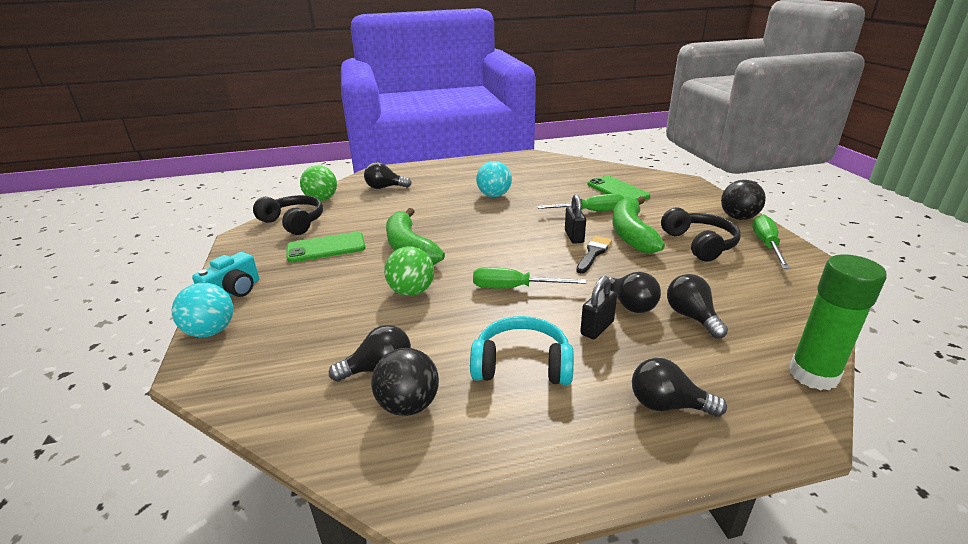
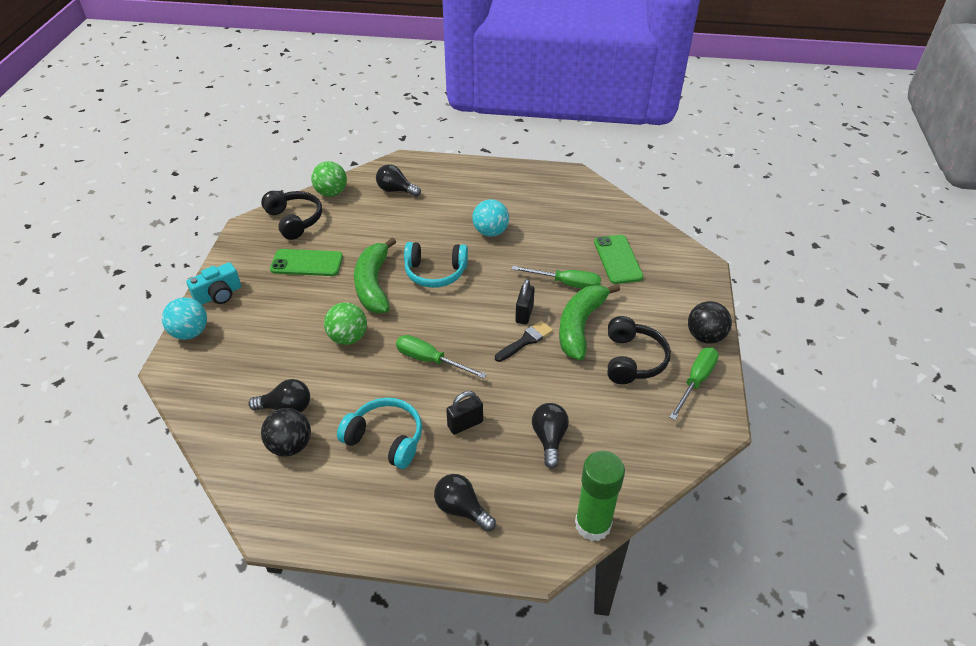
camera: 20 degrees right, 15 degrees up
(465, 228) = (435, 272): none -> turquoise headphones
(629, 304) = (509, 409): black light bulb -> none

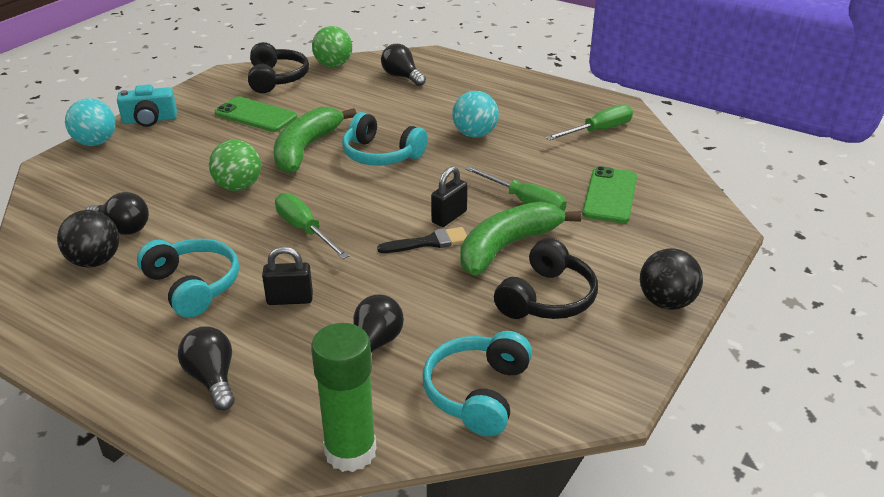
camera: 25 degrees right, 10 degrees down
(639, 449) = (477, 393): none -> turquoise headphones
(696, 381) = (615, 345): green screwdriver -> green screwdriver (598, 131)

